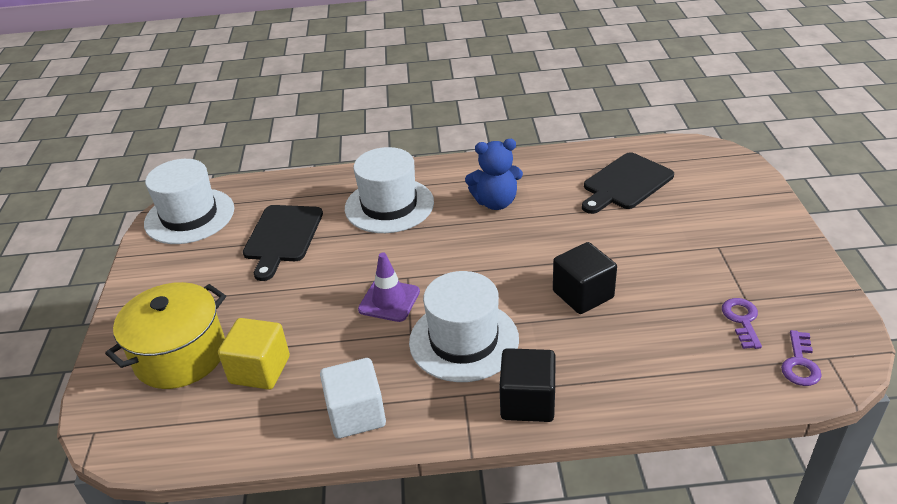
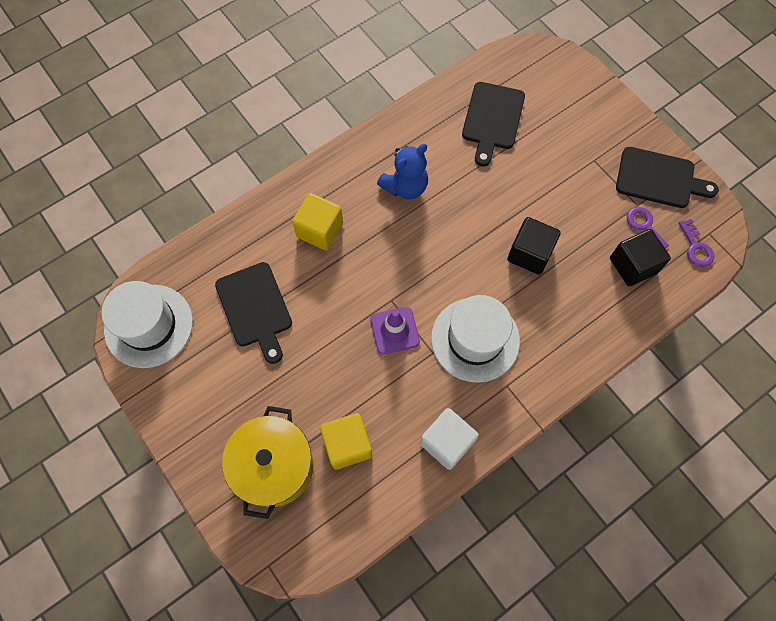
camera: 35 degrees left, 30 degrees up
(389, 205) = (320, 230): white hat -> yellow cube
(527, 402) = (551, 369): black cube -> black cube (633, 265)
(790, 286) = (659, 178): none -> black cutting board

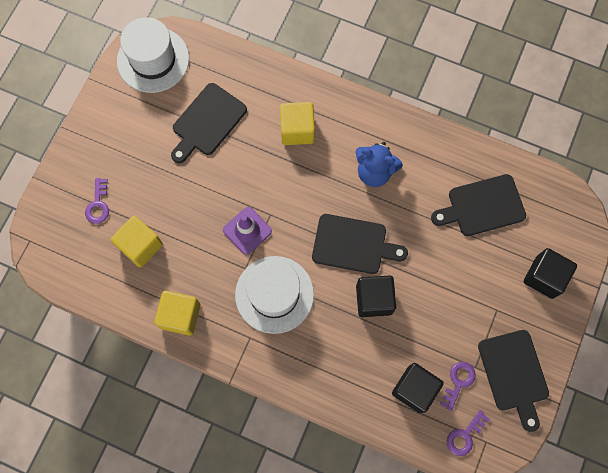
camera: 60 degrees right, 5 degrees up
(274, 466) = (98, 204): yellow pot -> purple key
(447, 442) = (180, 316): white cube -> yellow cube
(466, 243) = (353, 244): none -> black cutting board
(584, 109) = (544, 277): none -> black cube

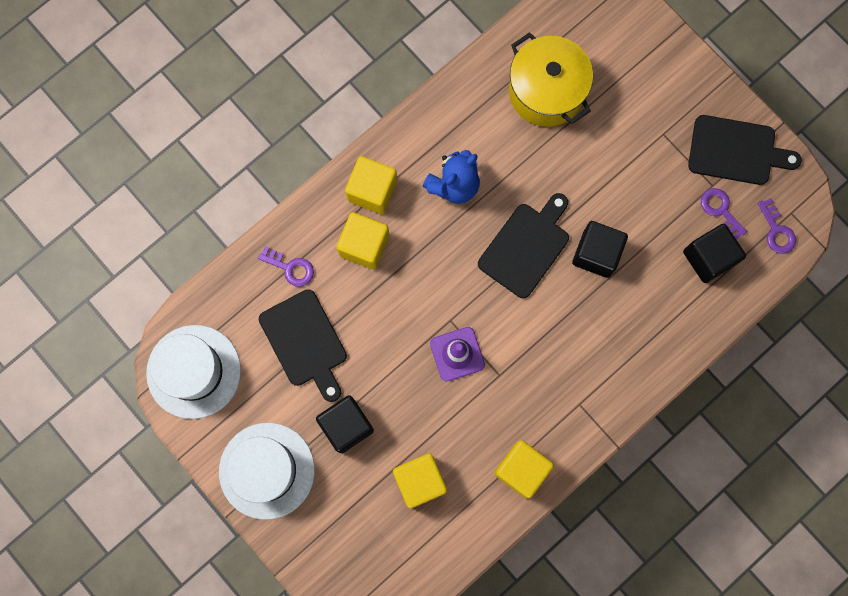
camera: 65 degrees left, 5 degrees up
(98, 204) = (347, 510): purple key -> purple key (290, 268)
(274, 294) = (543, 356): white hat -> white hat (267, 470)
(341, 117) = (372, 191): none -> yellow cube
(482, 206) = (546, 91): black cutting board -> yellow pot
(544, 277) = (650, 69): black cube -> black cube (346, 425)

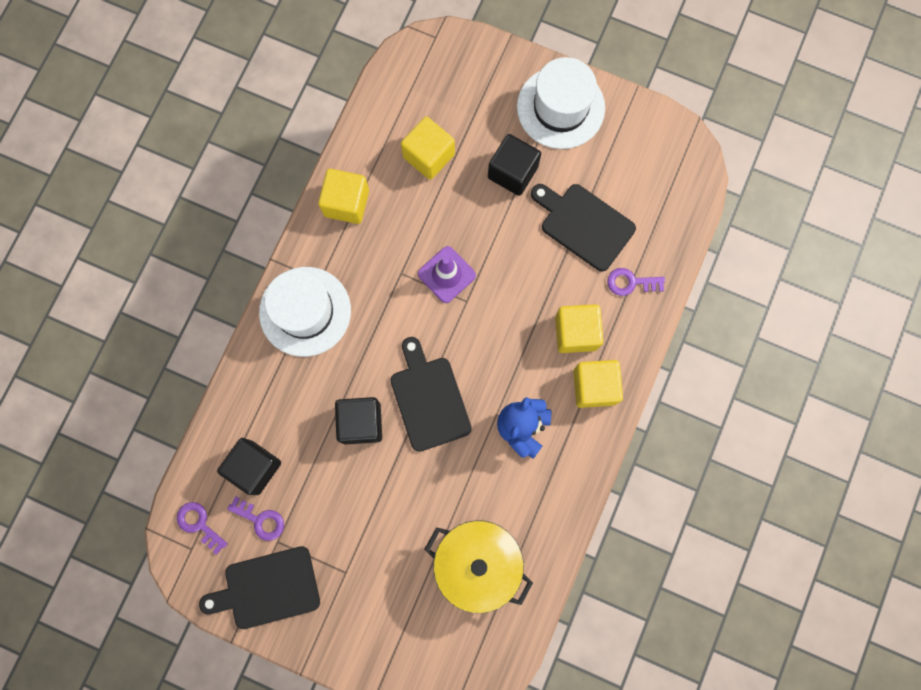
camera: 155 degrees right, 0 degrees up
(193, 371) = (665, 158): white hat -> white hat (305, 311)
(526, 247) = (429, 399): black cutting board -> black cutting board turned 150 degrees clockwise

